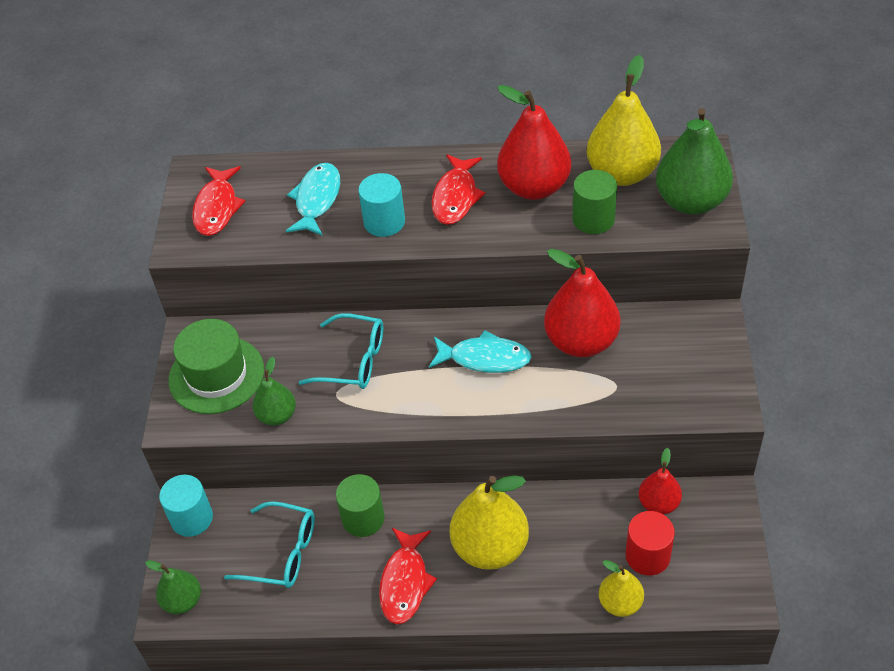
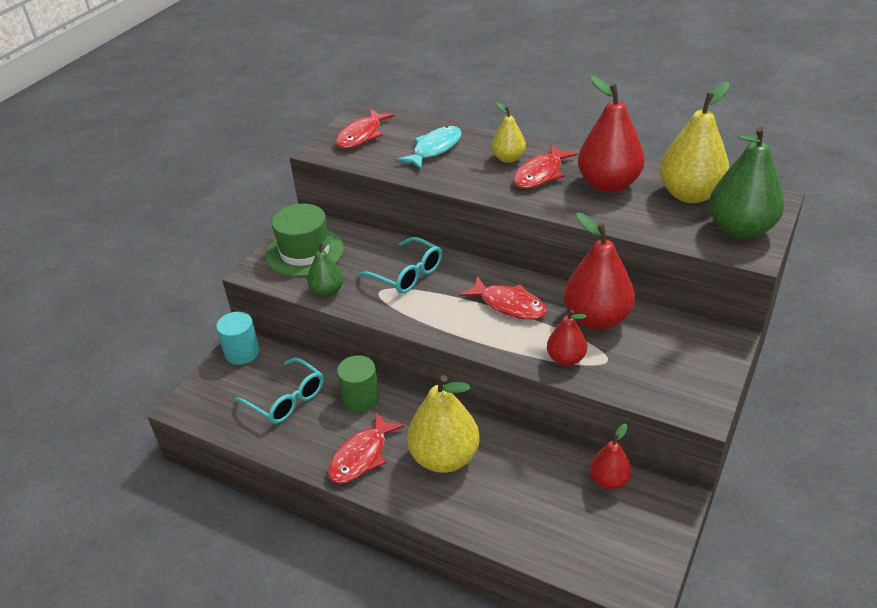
camera: 25 degrees right, 10 degrees down
(182, 601) = (197, 404): green pear -> none
(384, 222) = (474, 175): turquoise cylinder -> none
(485, 358) = (509, 305): turquoise fish -> red fish
(576, 400) = (566, 359): none -> red pear
(593, 219) = (644, 218): green cylinder -> none
(620, 603) = (527, 545): yellow pear -> yellow pear (508, 158)
(647, 556) = (574, 518): red cylinder -> none

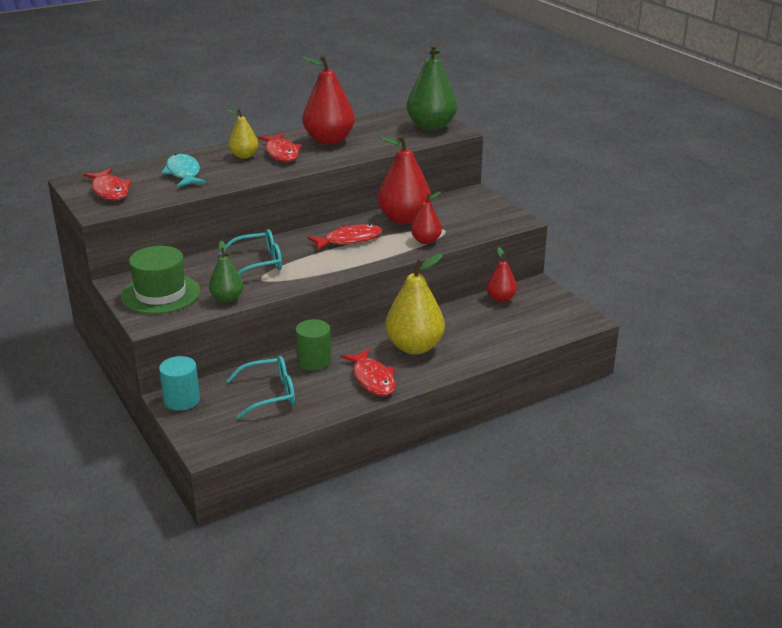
camera: 60 degrees left, 10 degrees down
(690, 195) = (378, 125): yellow pear -> none

